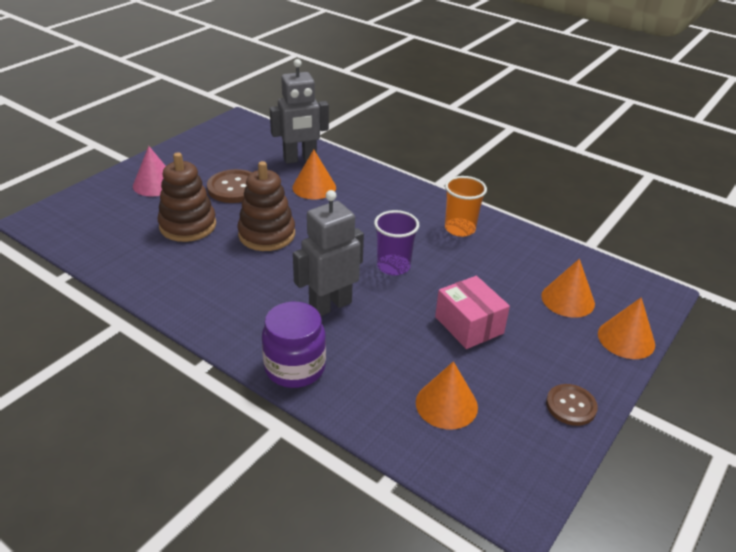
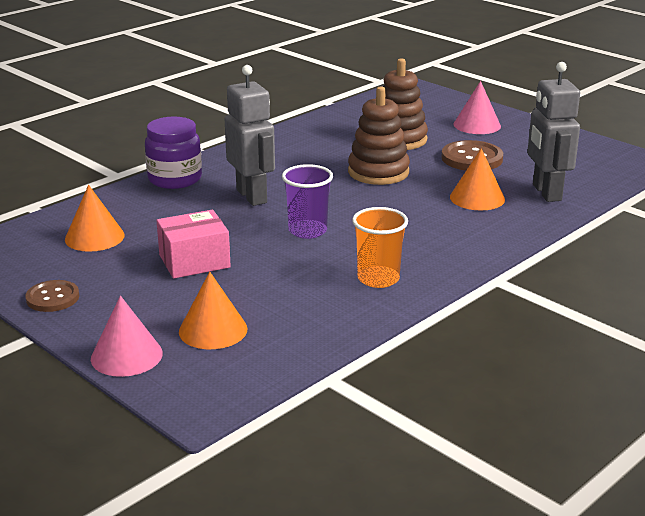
camera: 100 degrees right, 10 degrees down
(626, 339) = (126, 355): orange cone -> pink cone

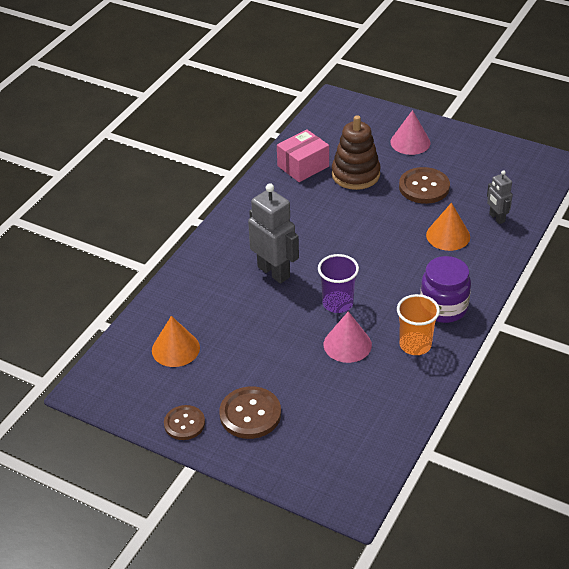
camera: 15 degrees left, 15 degrees up
(126, 355) = (275, 468): pink cone -> pink cone (347, 344)
(135, 303) = (250, 414): none -> brown button
(175, 179) = (200, 264): purple jar -> purple jar (443, 307)
(194, 261) = (269, 358): pink box -> pink box (303, 166)
(213, 330) = (323, 427): orange cone -> none
(378, 172) = (359, 220): brown stacking toy -> none
(546, 193) = (496, 218): grey robot -> grey robot, size x0.55

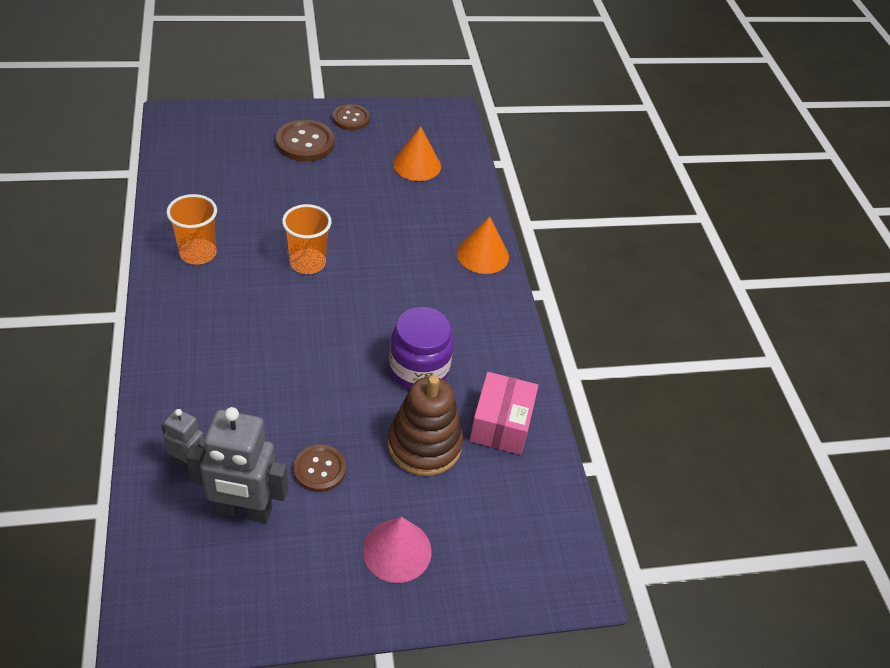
camera: 135 degrees right, 5 degrees up
(274, 272) = (401, 268): grey robot -> grey robot (244, 510)
(337, 303) = (307, 263): purple cup -> orange cup
(347, 344) = (266, 227): pink cone -> none
(424, 187) = (319, 469): brown button -> brown button, size x0.66
(443, 307) = (191, 305): purple jar -> purple jar (419, 369)
(448, 235) = (240, 403): orange cone -> orange cone (482, 255)

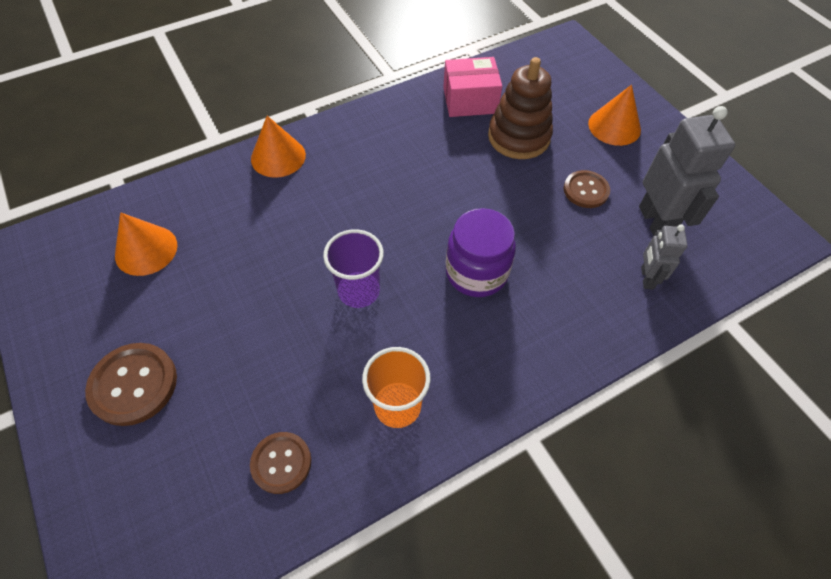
camera: 105 degrees left, 10 degrees up
(307, 263) = (359, 291): orange cup -> purple cup
(351, 119) = (61, 352): brown button -> brown button (281, 463)
(397, 550) = (614, 126): pink cone -> orange cone
(419, 369) = (446, 161): purple jar -> purple jar (476, 272)

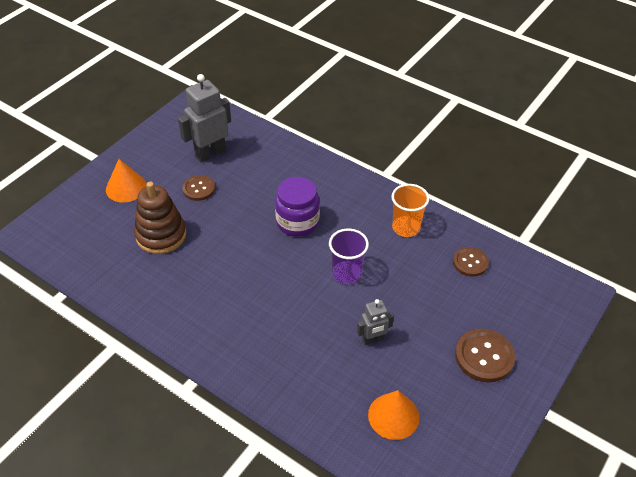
camera: 115 degrees left, 10 degrees down
(278, 157) = (256, 378): orange cone -> none
(470, 100) = (130, 276): pink box -> none
(646, 278) = (257, 150): grey robot -> grey robot (373, 339)

